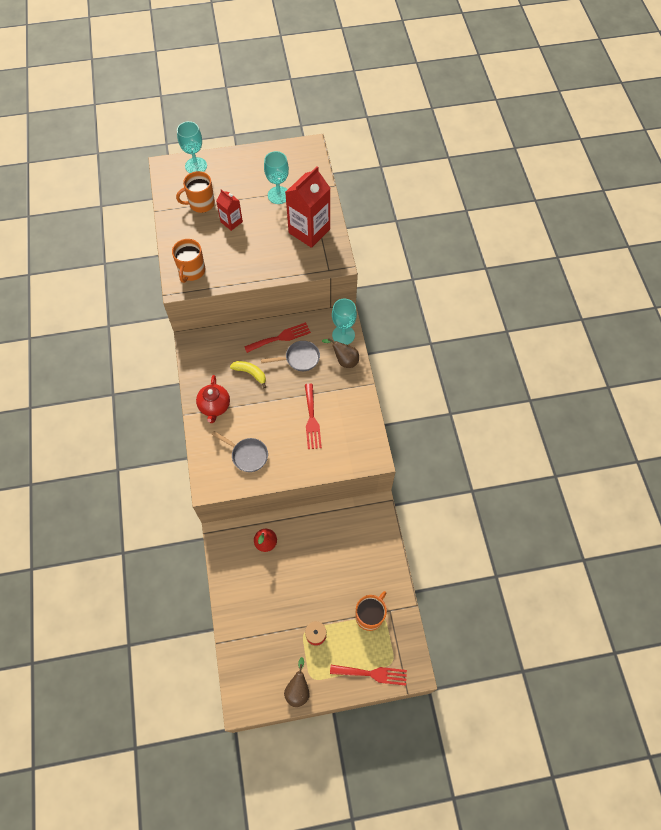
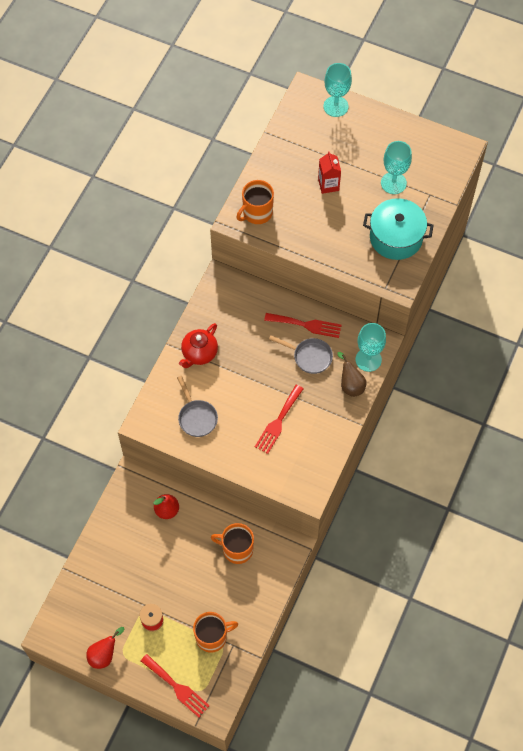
camera: 35 degrees right, 0 degrees up
(201, 204) = (313, 149): orange mug -> orange mug (236, 549)
(250, 373) = (254, 343): yellow banana -> none
(298, 689) = (104, 655): brown pear -> red pear
(309, 231) = (396, 237): red carton -> turquoise pot

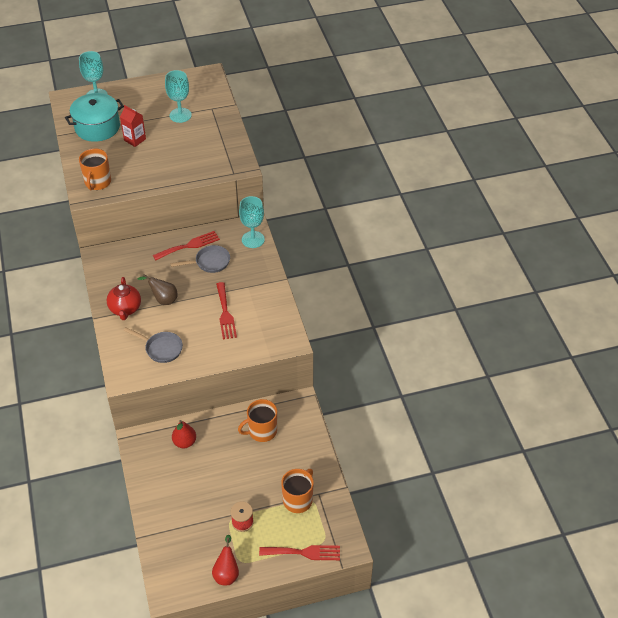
camera: 40 degrees left, 15 degrees down
(350, 385) = (255, 261): brown pear -> brown pear (163, 299)
(396, 237) = (212, 142): turquoise pot -> turquoise pot (97, 127)

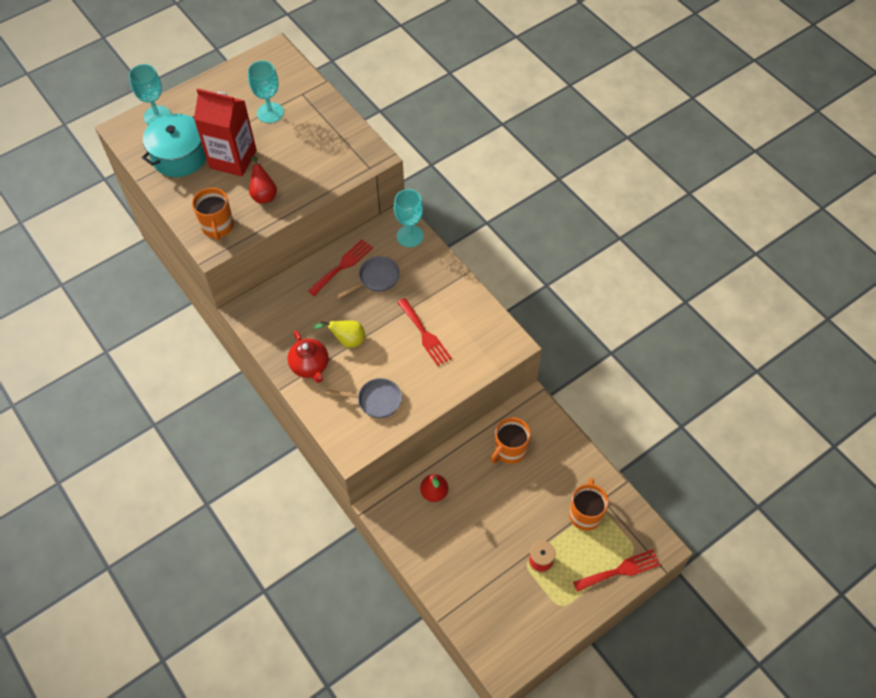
camera: 20 degrees left, 10 degrees up
(135, 139) = (233, 159): red carton -> red carton, size x1.87
(163, 299) = (347, 340): brown pear -> yellow pear
(226, 573) = (552, 624): red pear -> red pear (264, 194)

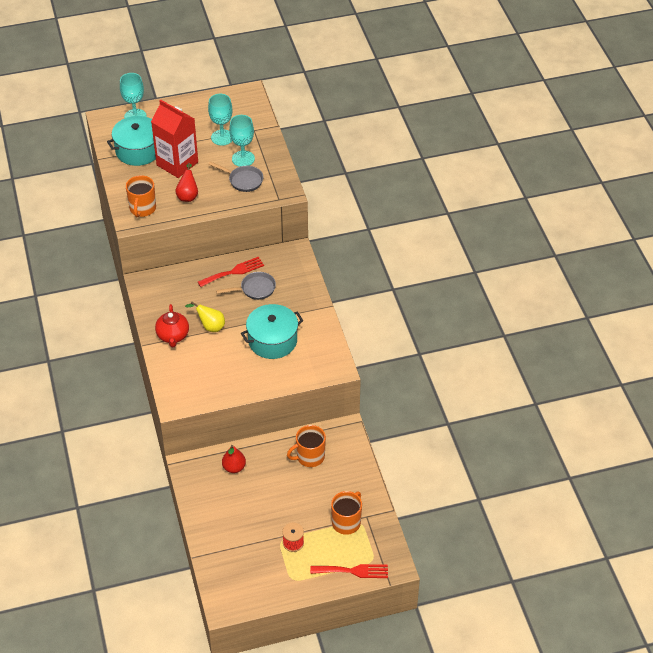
camera: 20 degrees right, 10 degrees down
(375, 400) = (211, 375): grey pan -> grey pan (243, 180)
(410, 236) = (298, 265): turquoise goblet -> turquoise goblet (243, 159)
(425, 334) = (272, 340): red fork -> turquoise pot

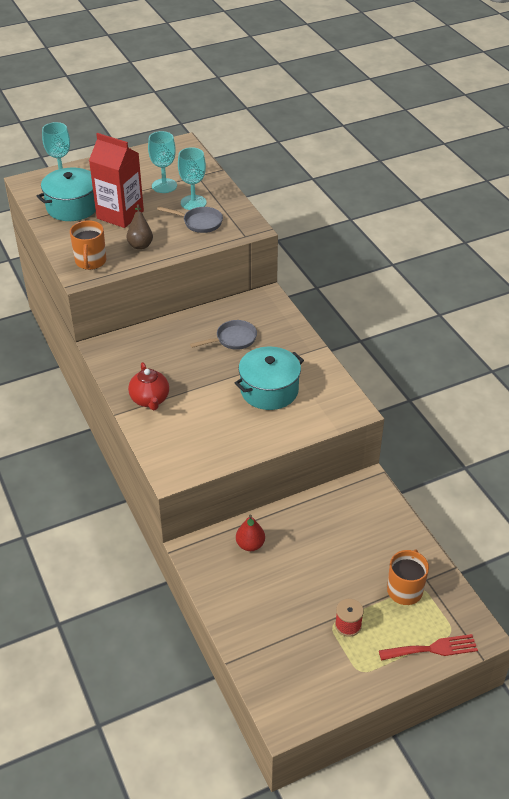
camera: 10 degrees left, 5 degrees down
(188, 195) = (140, 243): red pear -> brown pear
(210, 326) = (191, 384): yellow pear -> none
(233, 272) = (203, 325): red fork -> none
(309, 457) = (337, 520): orange mug -> none

